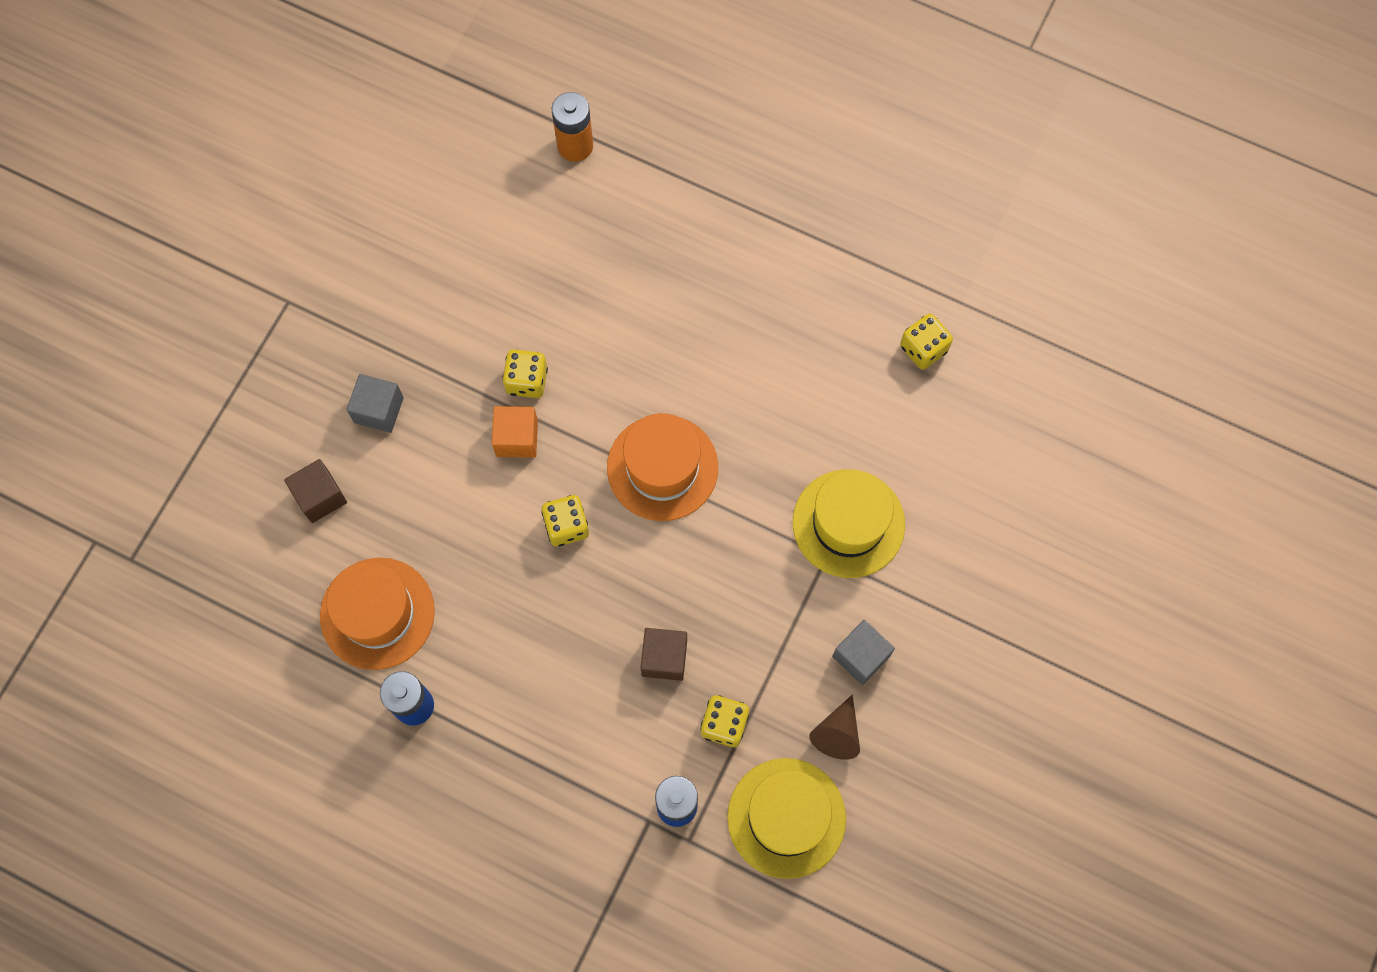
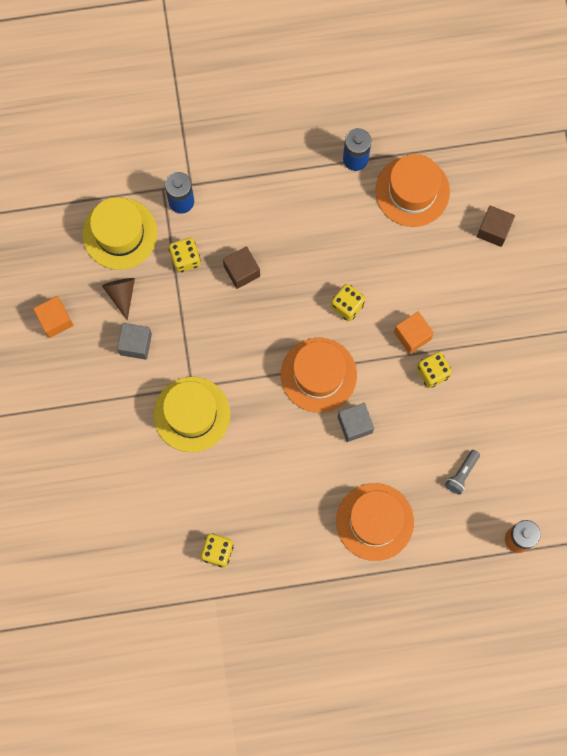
camera: 145 degrees right, 5 degrees up
(379, 410) = (501, 299): grey cube -> grey cube (355, 424)
(582, 250) = (462, 474): none -> grey flashlight
(719, 264) = (375, 521): none -> orange hat
(945, 758) = (55, 320): none -> orange cube

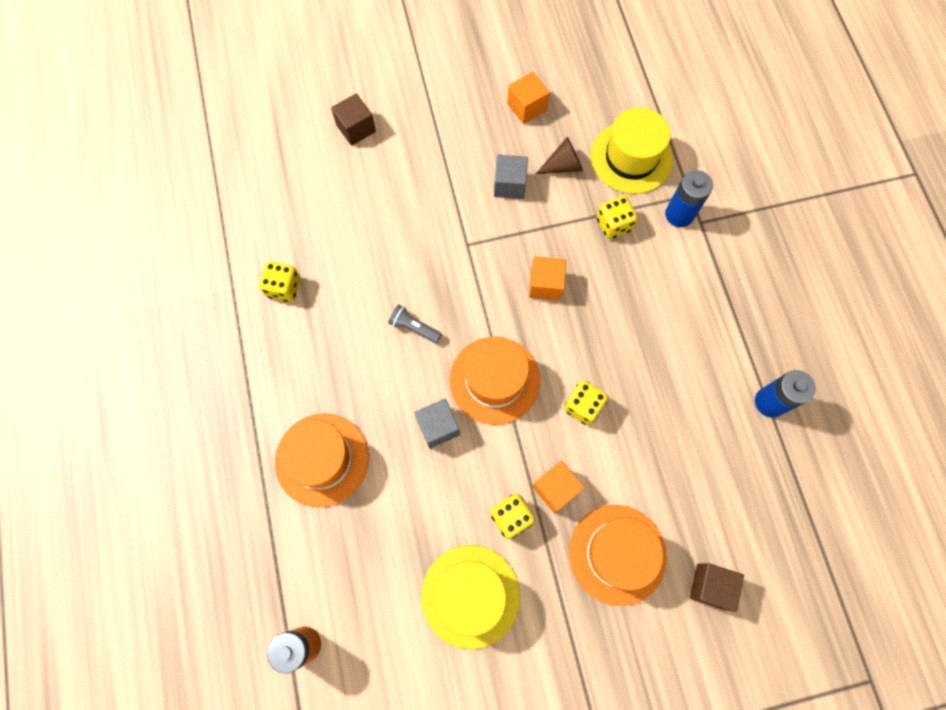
camera: 85 degrees right, 5 degrees down
(191, 414) = (436, 247): yellow hat -> yellow hat (470, 596)
(236, 323) = (545, 284): none -> orange cube
(242, 271) = (608, 285): brown cube -> brown cube (356, 128)
(412, 191) = (742, 475): orange hat -> orange hat (617, 554)
(462, 474) = (385, 564): grey flashlight -> grey flashlight (414, 327)

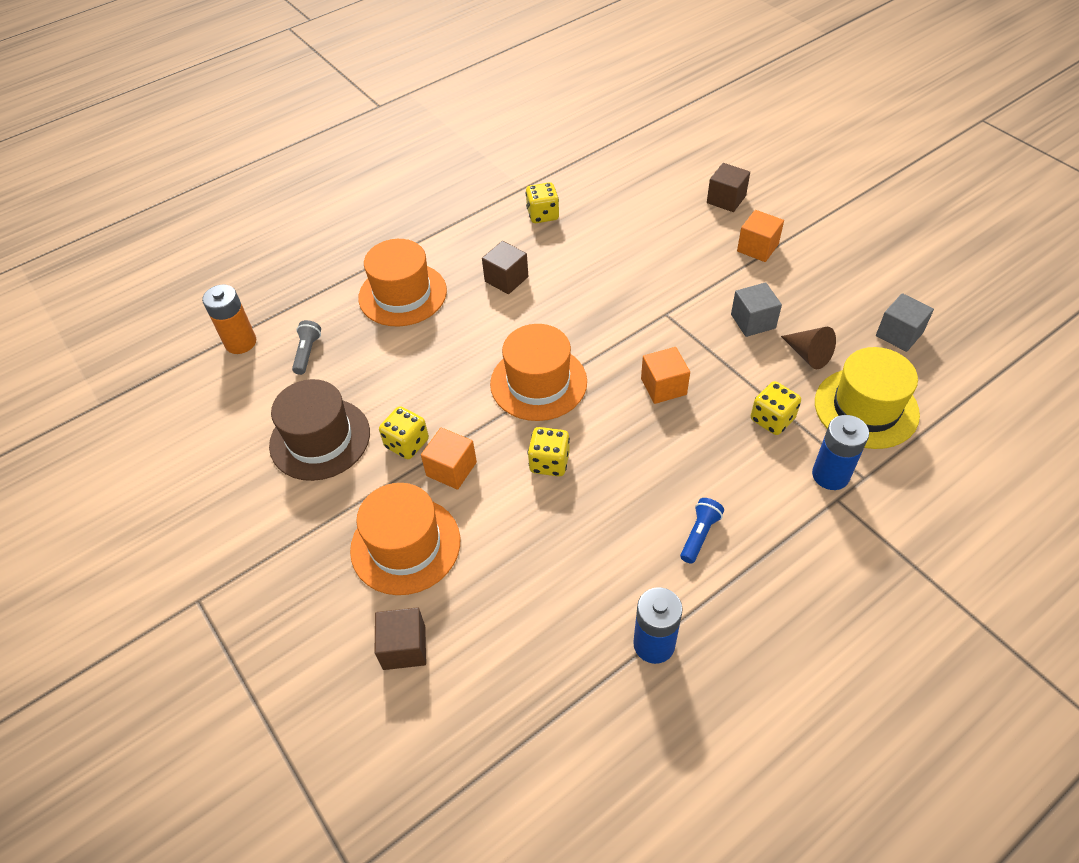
camera: 70 degrees right, 20 degrees down
(354, 356) = (506, 279): none -> brown cube
(414, 327) = (557, 307): grey flashlight -> grey flashlight (307, 353)
(438, 427) = (470, 358): grey cube -> grey cube (899, 334)
(470, 596) = (320, 439): yellow hat -> brown hat
(527, 107) = (851, 303): orange cube -> orange cube (757, 248)
(694, 328) = (699, 534): none -> blue flashlight

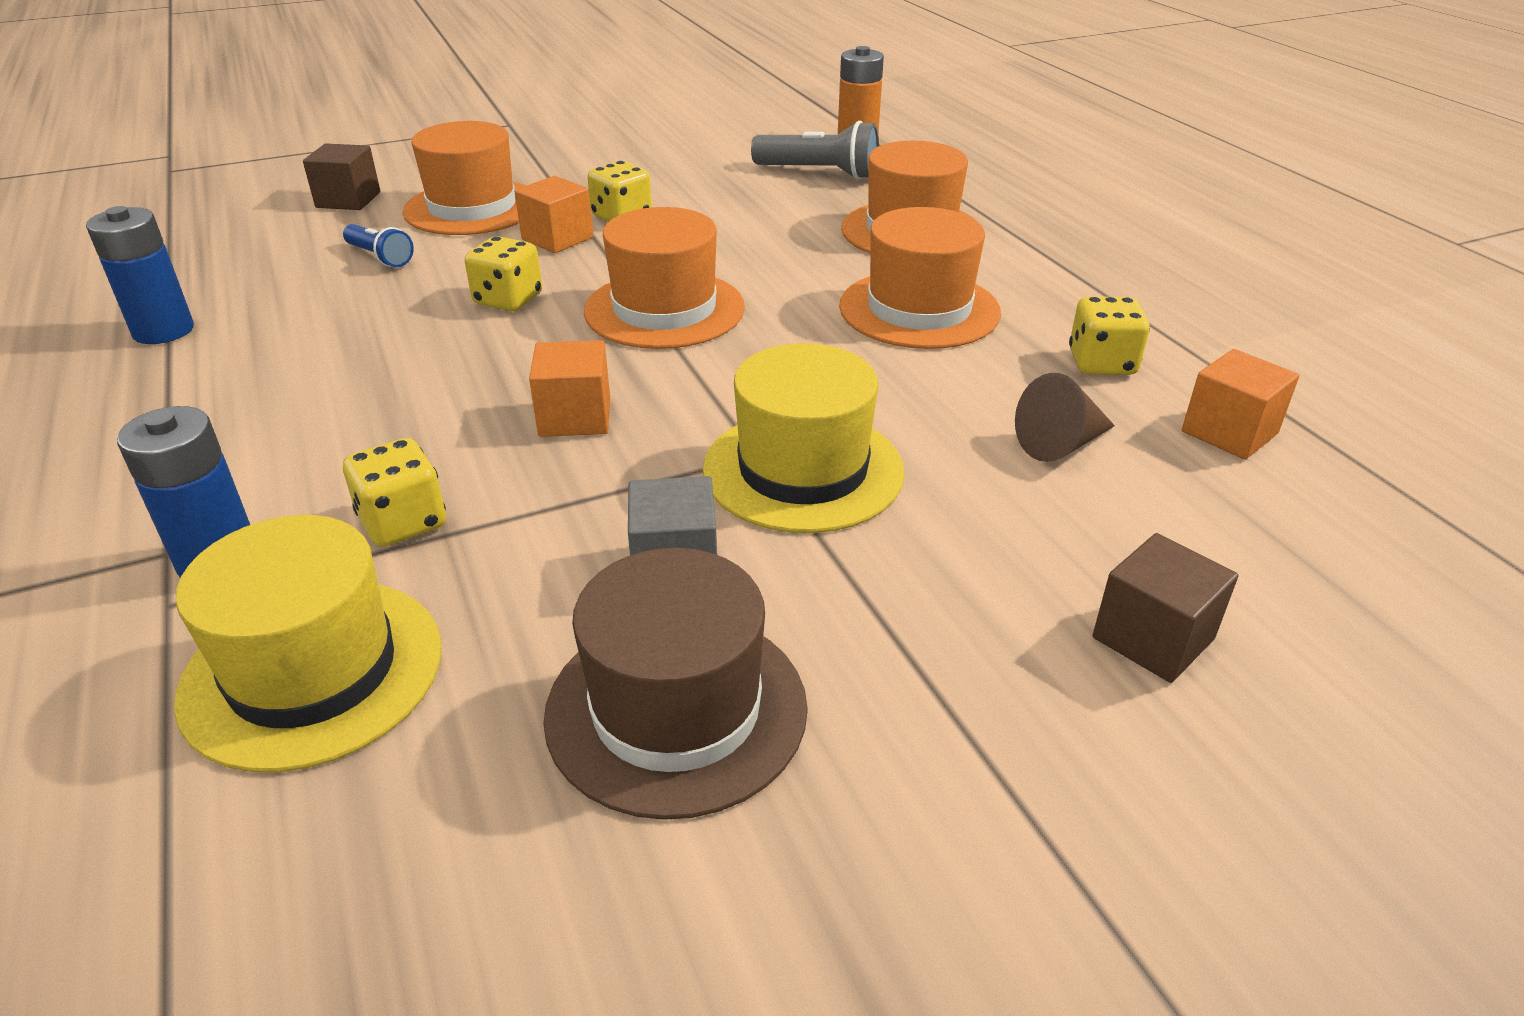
camera: 100 degrees right, 15 degrees down
(307, 353) = (819, 173): grey flashlight -> grey flashlight, size x1.66
(320, 439) = (668, 174): brown hat -> brown hat (676, 709)
(506, 279) = (919, 309): brown cube -> orange hat
(671, 297) = (803, 470): none -> yellow hat
(699, 534) = (267, 394): blue flashlight -> blue flashlight (380, 257)
(757, 248) = (931, 645): orange cube -> orange cube (1229, 432)
(808, 355) = (525, 625): brown cone -> brown cone (1061, 444)
(899, 334) = (476, 838): grey cube -> none

